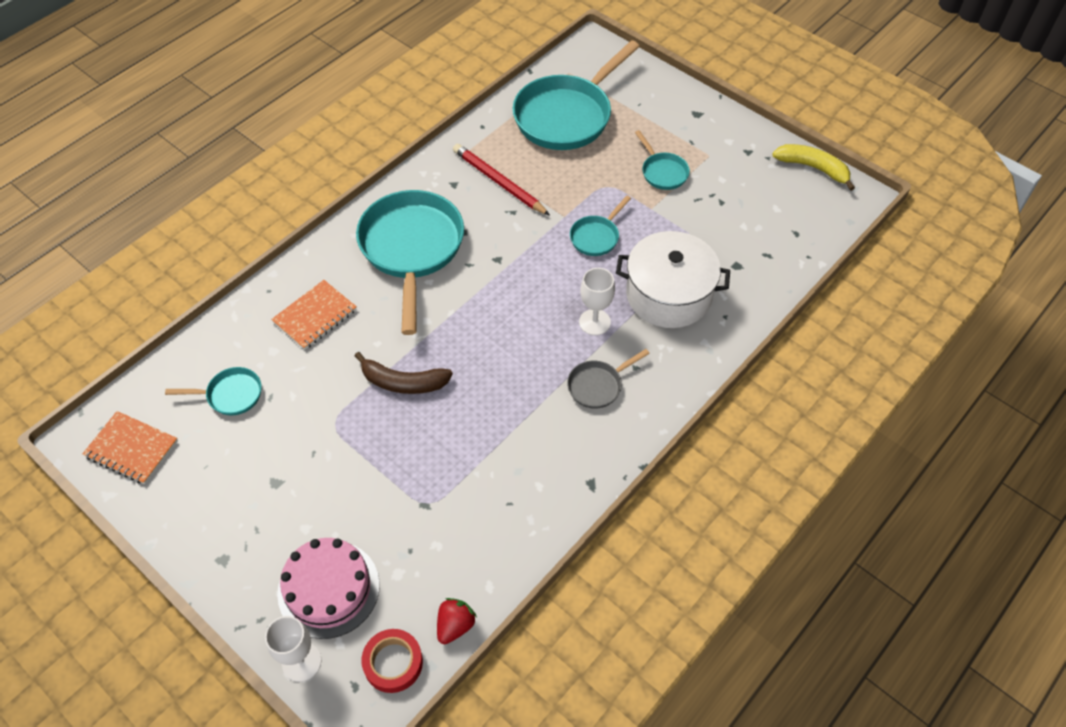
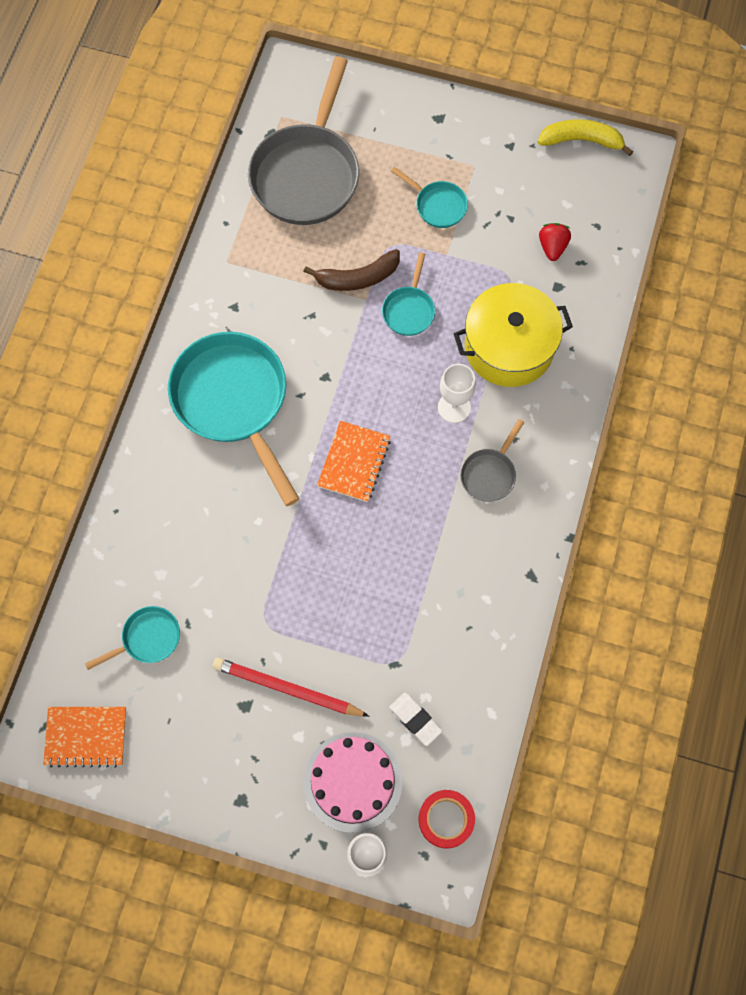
camera: 25 degrees left, 15 degrees up
(315, 316) = (180, 519): orange notebook -> orange notebook (354, 462)
(403, 382) = (307, 551): brown banana -> brown banana (357, 278)
(416, 560) = (415, 719): none -> white eraser
(455, 625) = (481, 762): red strawberry -> red strawberry (552, 247)
(499, 182) = (279, 285): red pencil -> red pencil (287, 689)
(566, 116) = (307, 174): turquoise pan -> grey pan
(668, 295) = (509, 347): white pot -> yellow pot

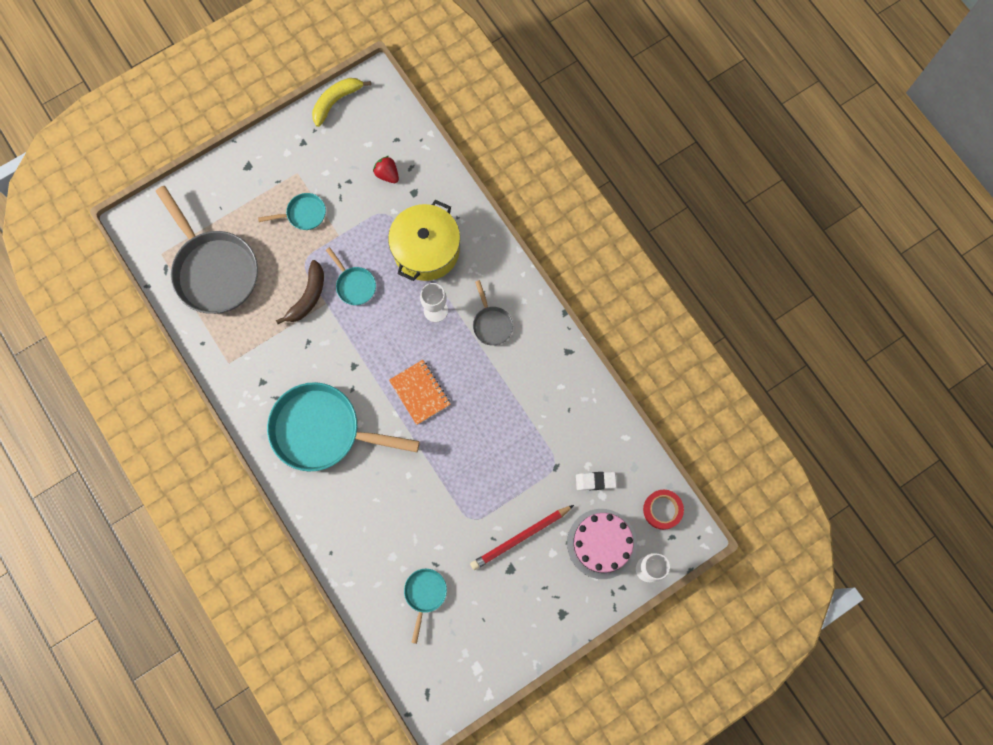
camera: 50 degrees left, 5 degrees up
(86, 736) = (453, 675): orange notebook -> none

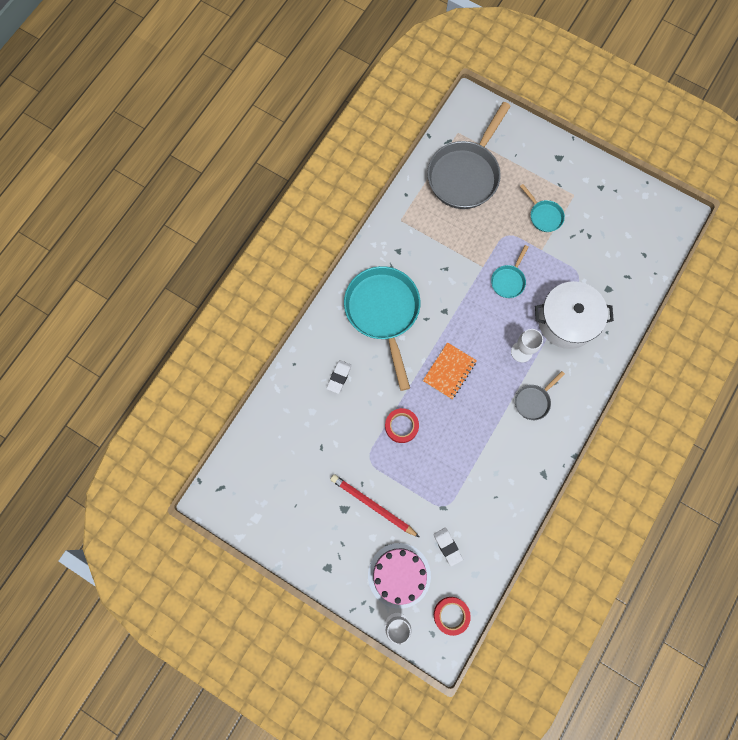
camera: 65 degrees right, 0 degrees up
(308, 297) = (481, 251): brown banana -> none
(336, 101) = (648, 195): yellow banana -> none
(369, 510) = (339, 377): none -> white eraser
(387, 174) = (611, 261): red strawberry -> none
(425, 594) = (294, 450): turquoise pan -> none
(426, 250) = (566, 321): yellow pot -> white pot
(453, 469) = (401, 426): none -> red tape

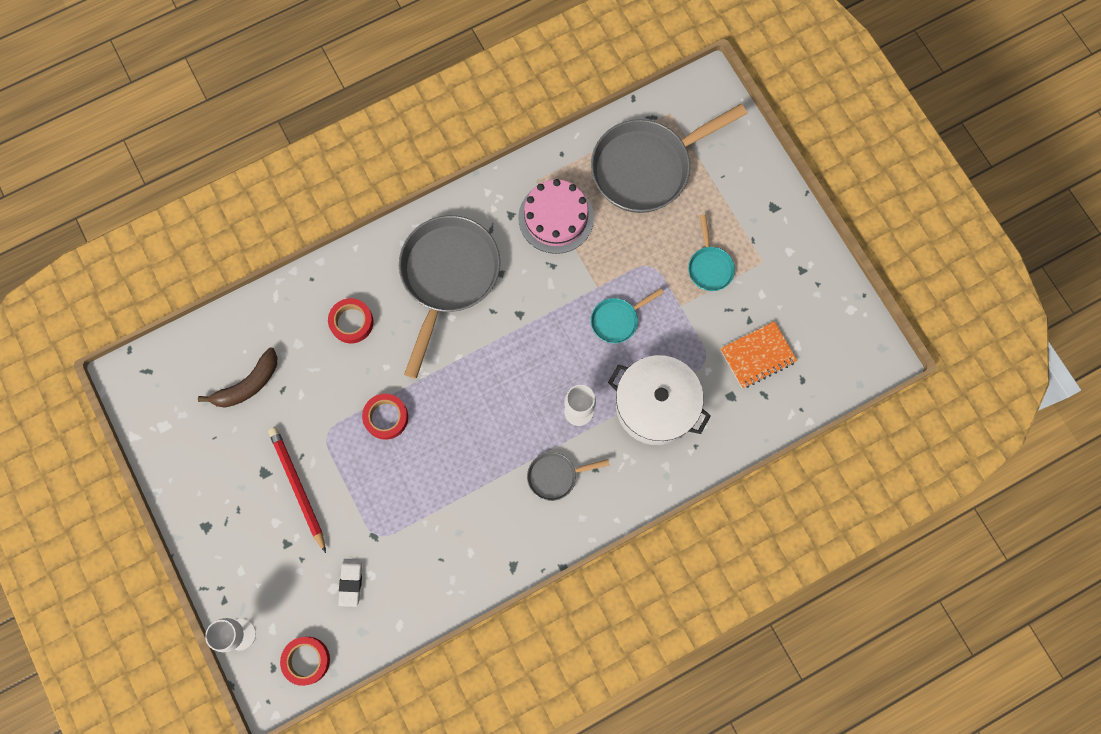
camera: 30 degrees right, 0 degrees up
(296, 457) = (248, 384): none -> brown banana
(339, 377) = (351, 322): white eraser -> red tape
(383, 312) = (448, 276): turquoise pan -> grey pan
(399, 575) = (277, 581): pink cake -> pink cake (556, 217)
(449, 371) = (480, 386): orange notebook -> orange notebook (757, 355)

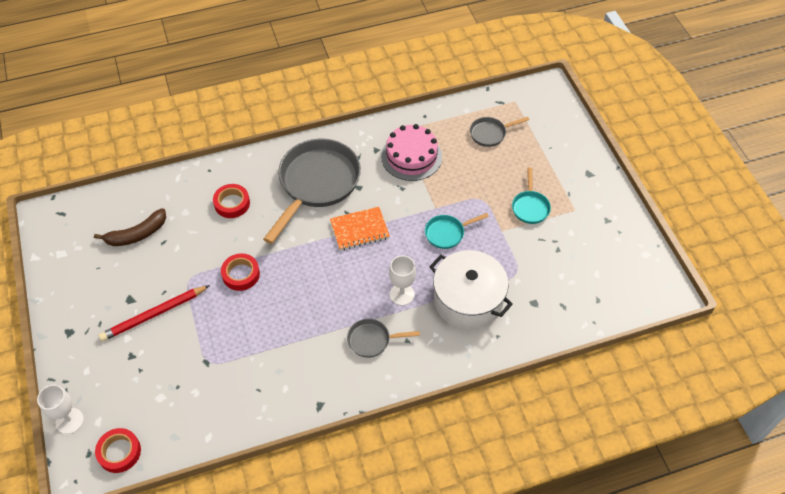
camera: 10 degrees right, 20 degrees down
(298, 487) = (154, 314): red pencil -> red pencil turned 105 degrees counterclockwise
(351, 582) = (176, 395): white eraser -> none
(646, 167) = (490, 133): grey pan -> grey pan, size x0.46
(757, 355) = (561, 276): orange notebook -> orange notebook (359, 230)

